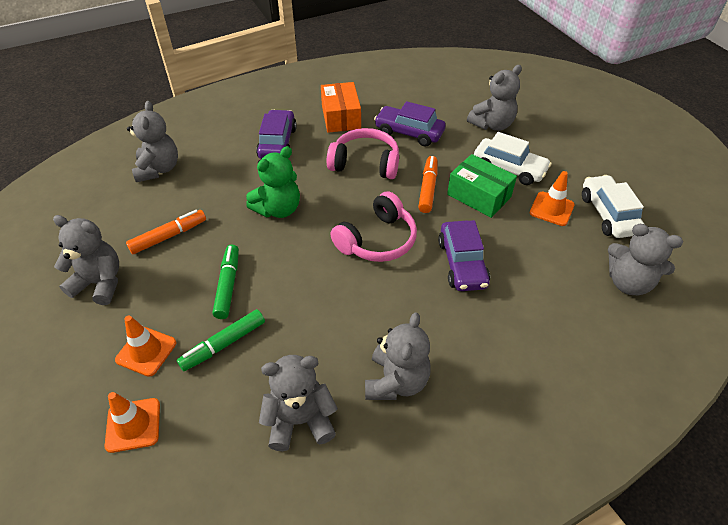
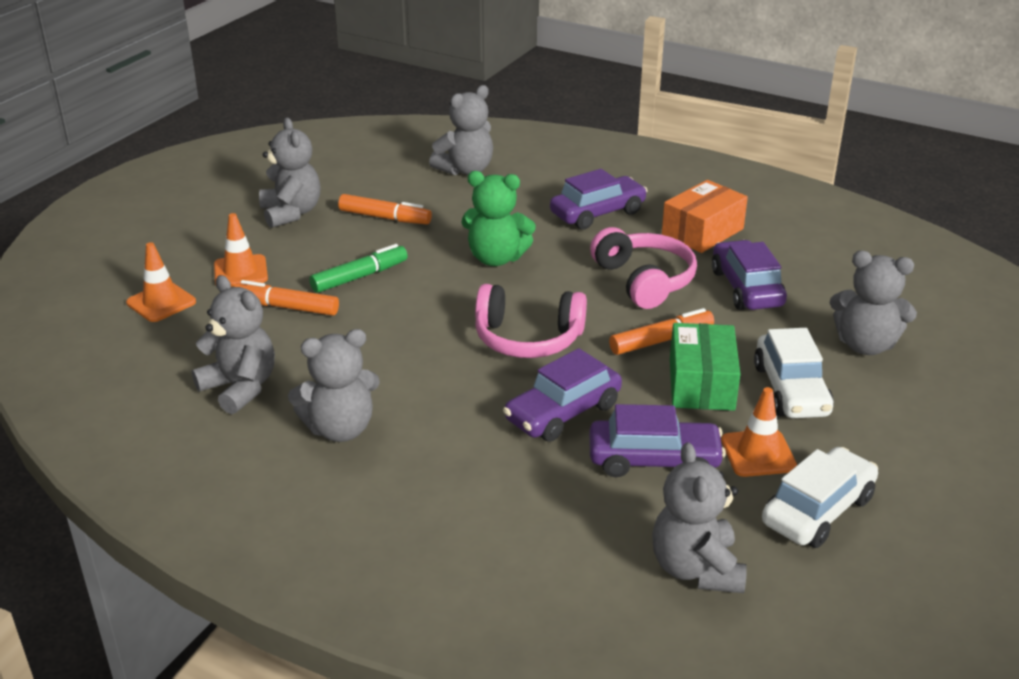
camera: 55 degrees right, 15 degrees down
(223, 344) = (287, 307): green marker -> orange marker
(531, 250) = (654, 460): none -> purple car

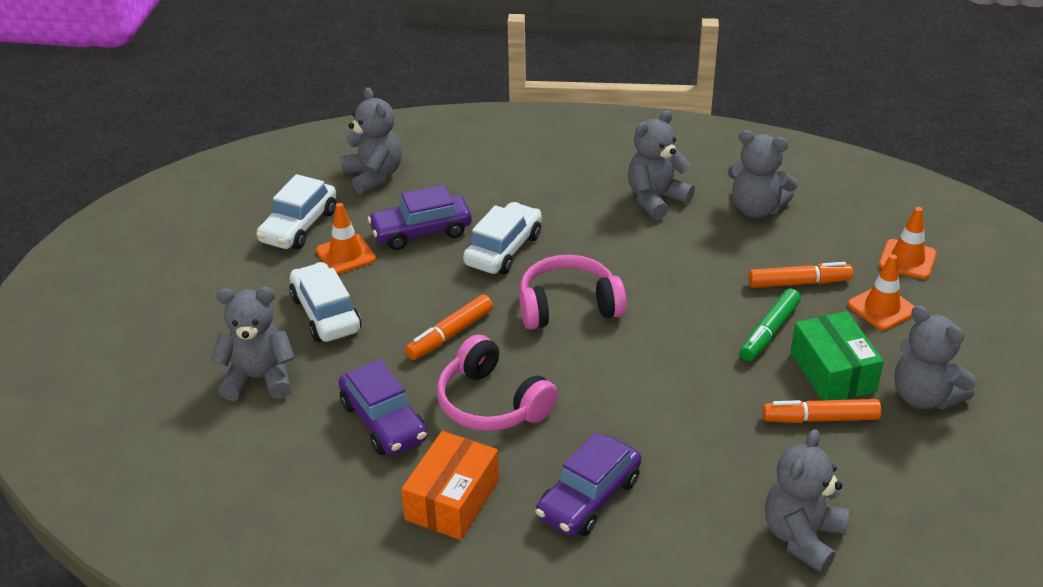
camera: 160 degrees right, 5 degrees up
(496, 258) = (658, 392): green teddy bear -> none
(563, 412) = (503, 250): purple car -> white car
(701, 384) = (402, 301): green box -> green box (832, 372)

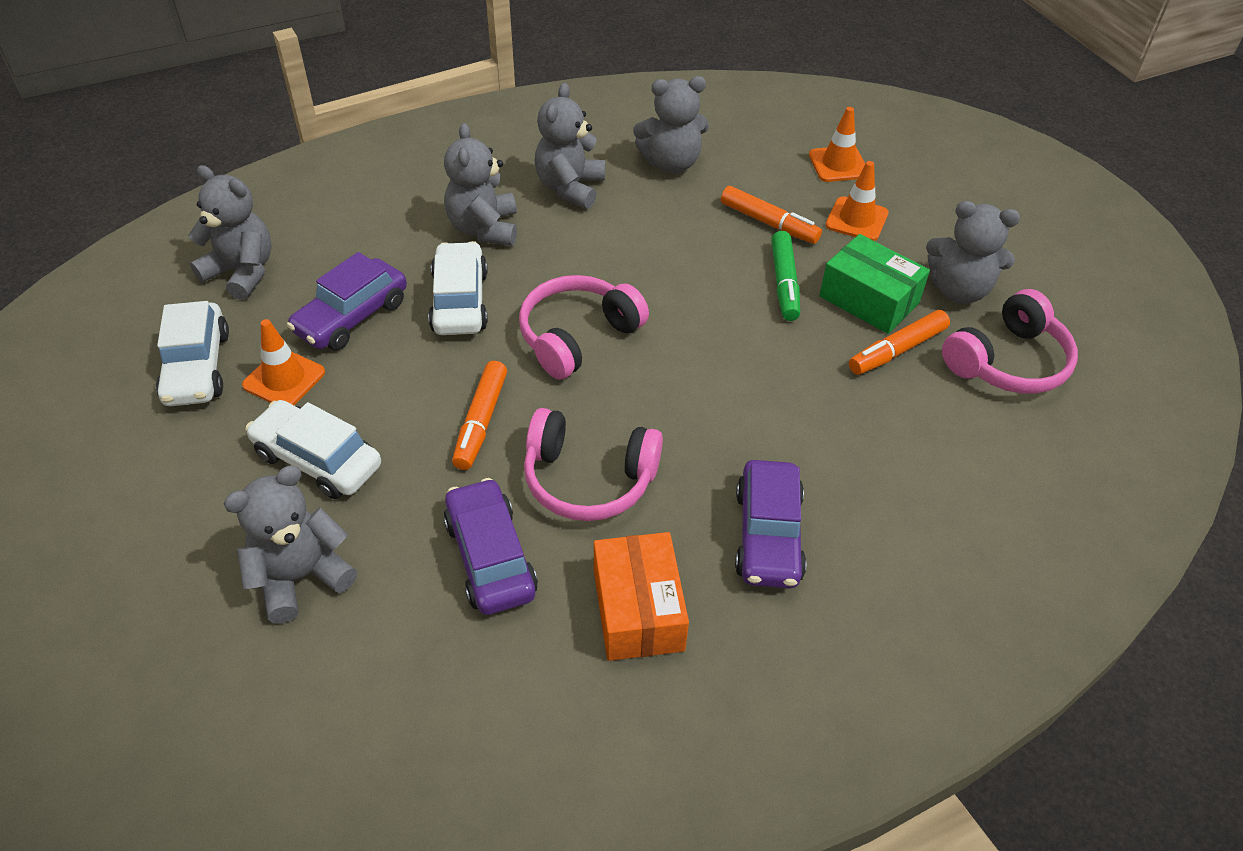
camera: 35 degrees left, 10 degrees up
(383, 421) = (490, 557): purple car -> purple car turned 135 degrees counterclockwise
(799, 283) = (769, 223): orange marker -> orange marker turned 75 degrees clockwise
(802, 537) = (979, 475): grey teddy bear -> grey teddy bear (484, 228)
(914, 468) = (1008, 362): none -> pink headphones

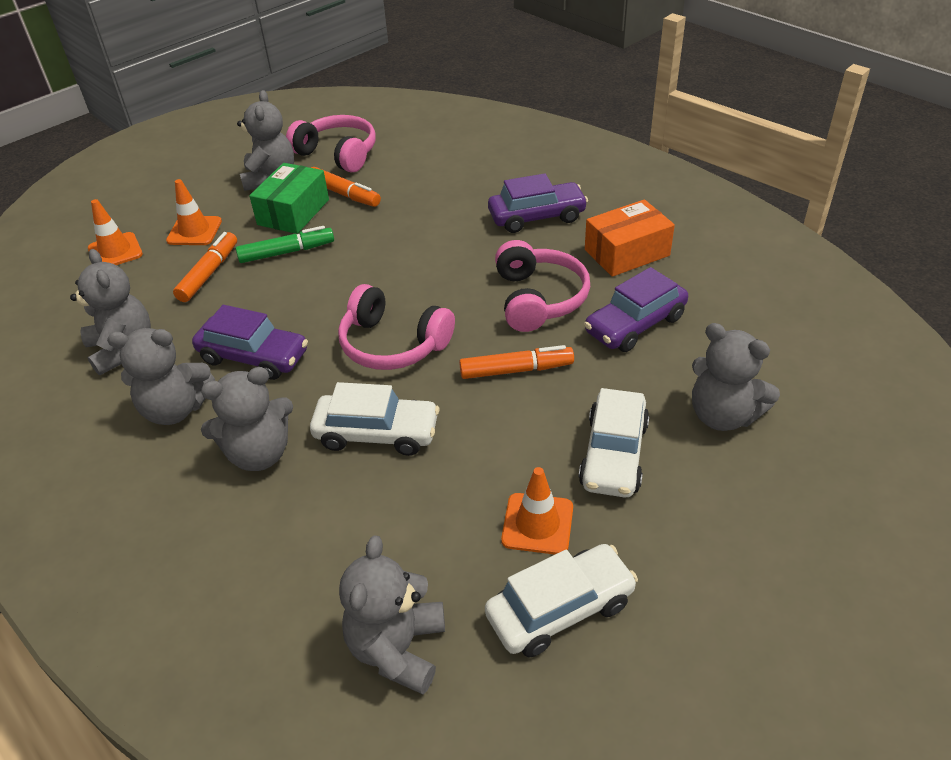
camera: 105 degrees left, 5 degrees down
(352, 317) = (430, 507): purple car -> purple car (254, 357)
(460, 301) = (377, 433): white car -> white car turned 150 degrees counterclockwise

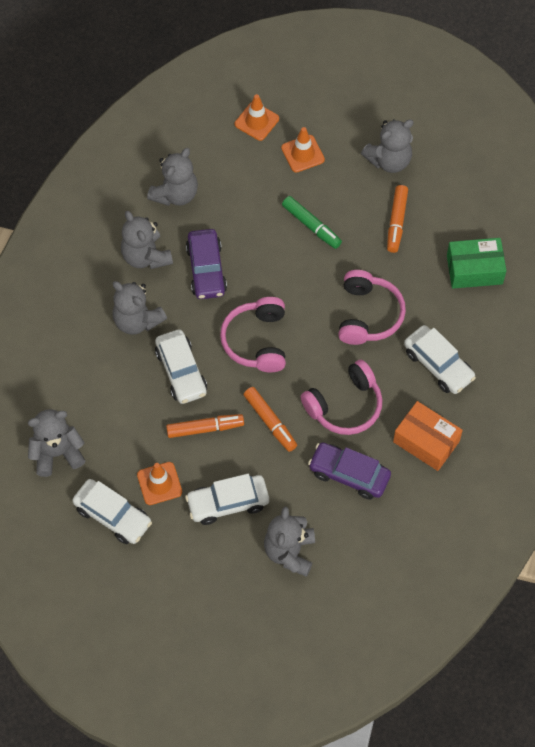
camera: 60 degrees right, 20 degrees up
(209, 273) = (265, 193): orange marker -> orange marker (205, 428)
(293, 212) = (357, 202): green box -> green box (474, 269)
(338, 154) = (446, 187): pink headphones -> pink headphones (368, 315)
(537, 217) = (438, 365): purple car -> white car

